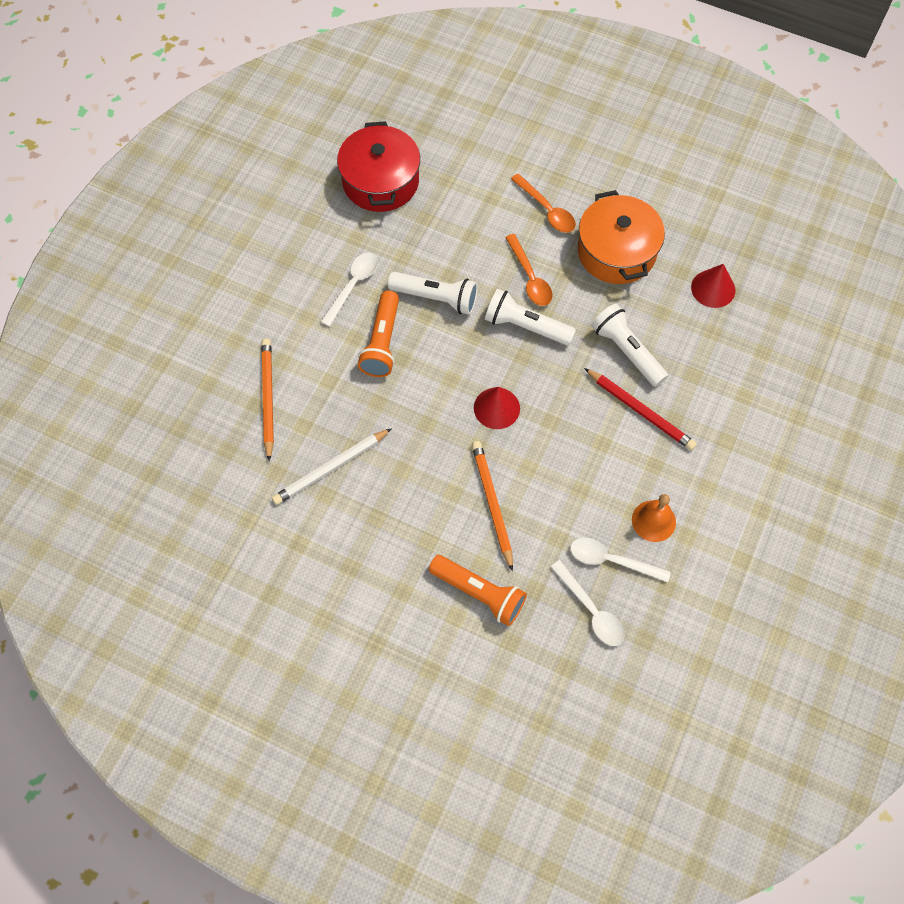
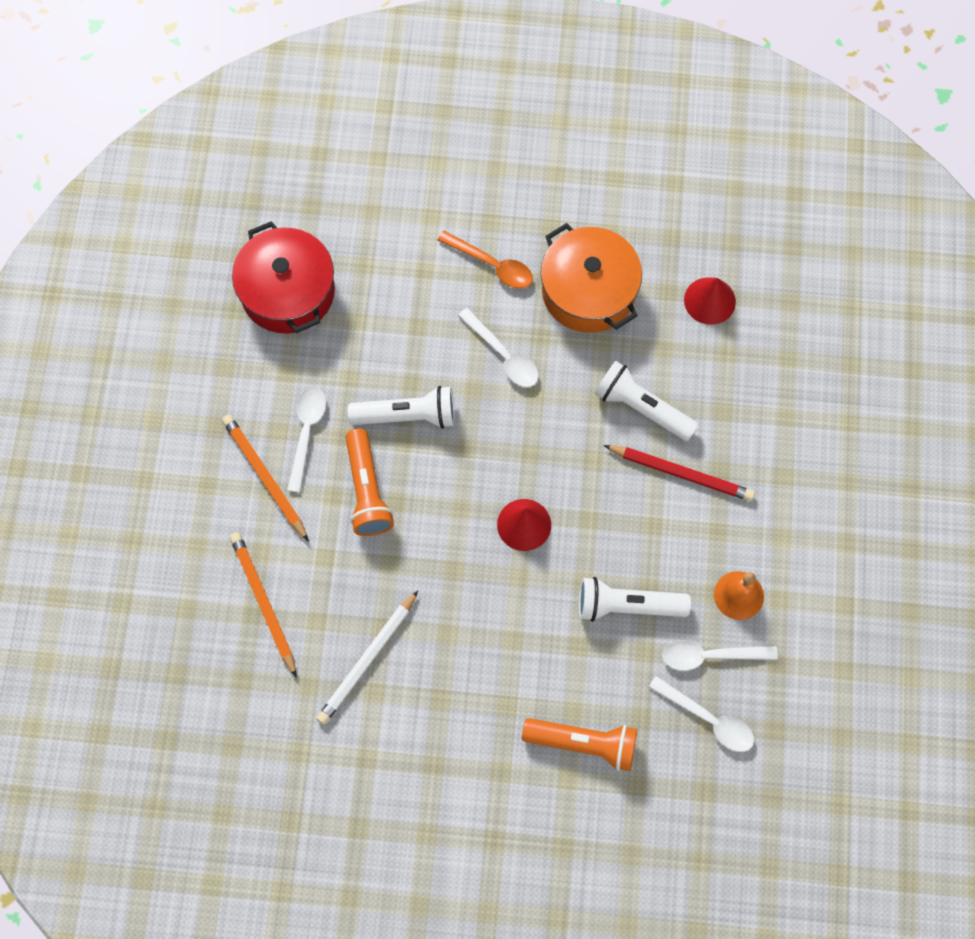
camera: 20 degrees left, 5 degrees up
(492, 504) = (560, 637): orange pencil -> orange pencil (265, 477)
(526, 326) = (520, 416): white flashlight -> white flashlight (627, 605)
(530, 277) = (503, 355): orange spoon -> white spoon

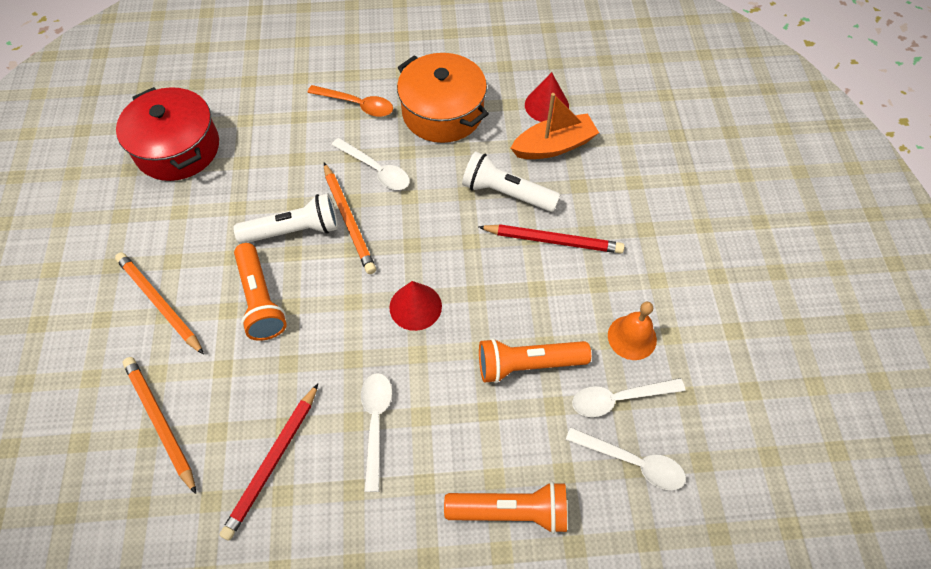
camera: 10 degrees left, 10 degrees down
(306, 433) = (199, 259): white spoon -> white spoon (376, 423)
(367, 660) = (273, 462): white pencil -> red pencil
(466, 413) = (349, 220): none -> orange pencil
(627, 605) = (528, 364): white flashlight -> orange flashlight
(706, 356) = (554, 146): none -> orange boat

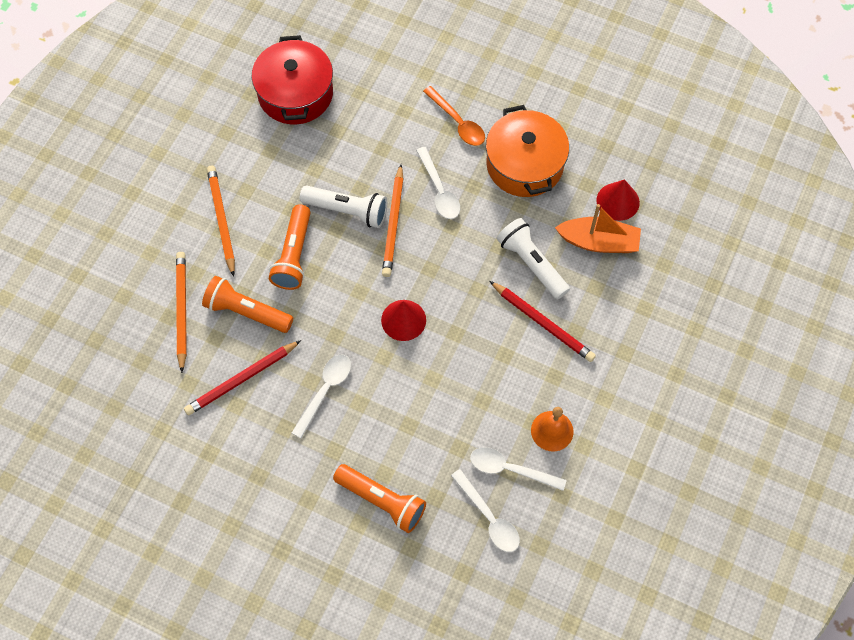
camera: 30 degrees right, 5 degrees up
(528, 364) = (459, 408): orange flashlight -> orange flashlight (247, 312)

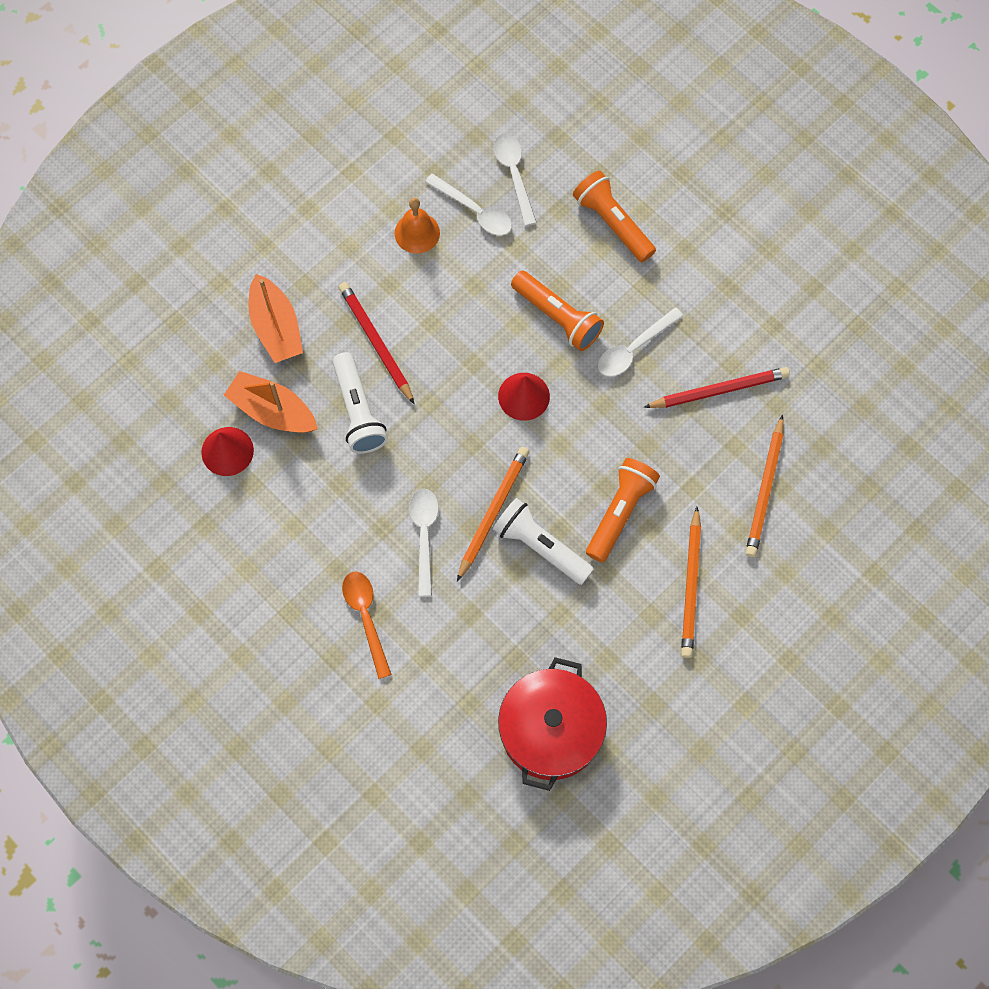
camera: 160 degrees left, 5 degrees up
(247, 312) = (692, 463): orange flashlight -> orange flashlight (557, 317)
(524, 164) = (311, 534): orange pot -> none
(630, 308) = (276, 327): none -> orange boat

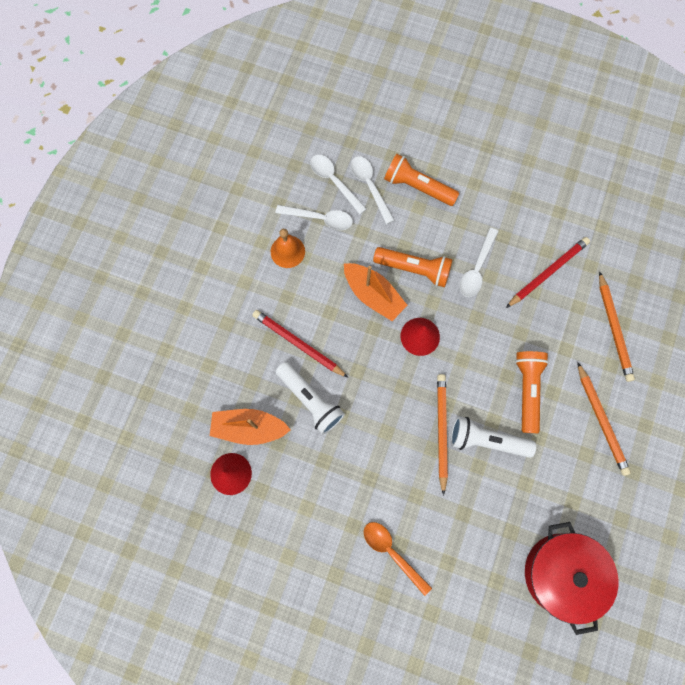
camera: 25 degrees left, 5 degrees up
(276, 327) = (221, 365): orange boat -> orange boat (373, 295)
(424, 535) = (402, 471): white spoon -> white spoon (370, 186)

